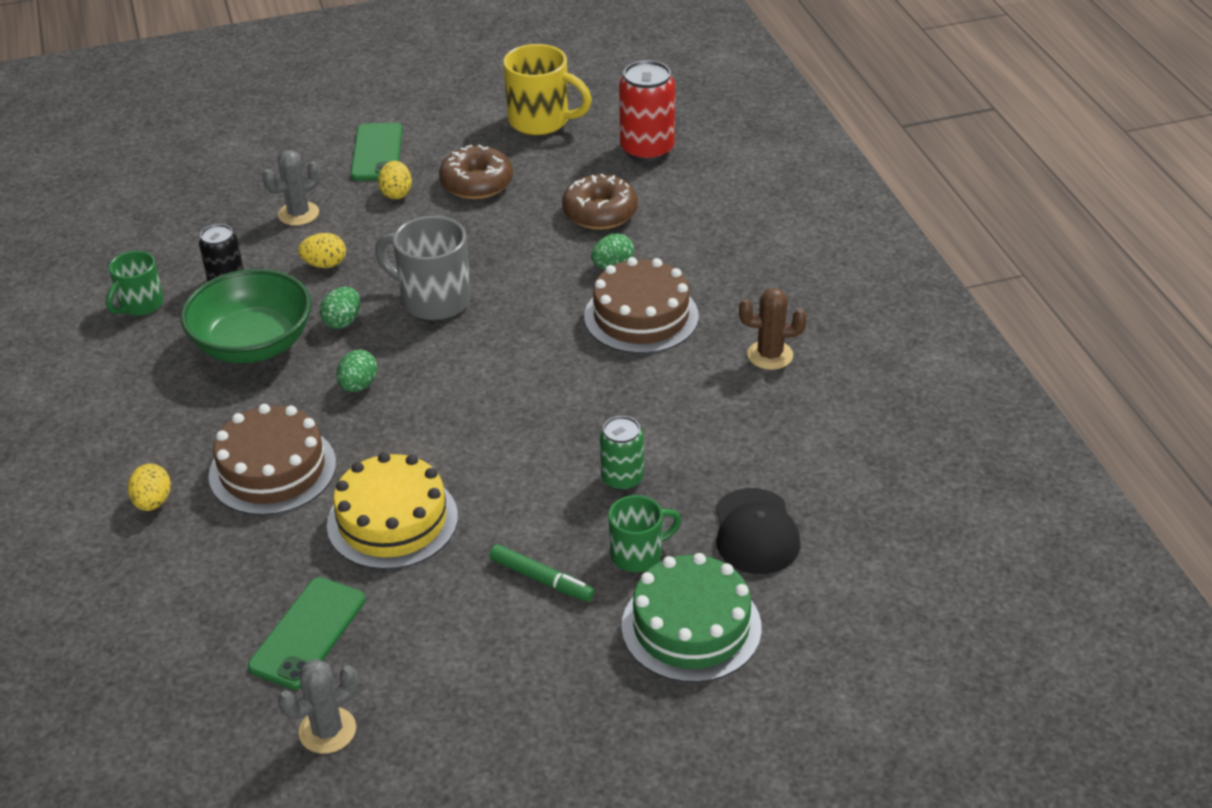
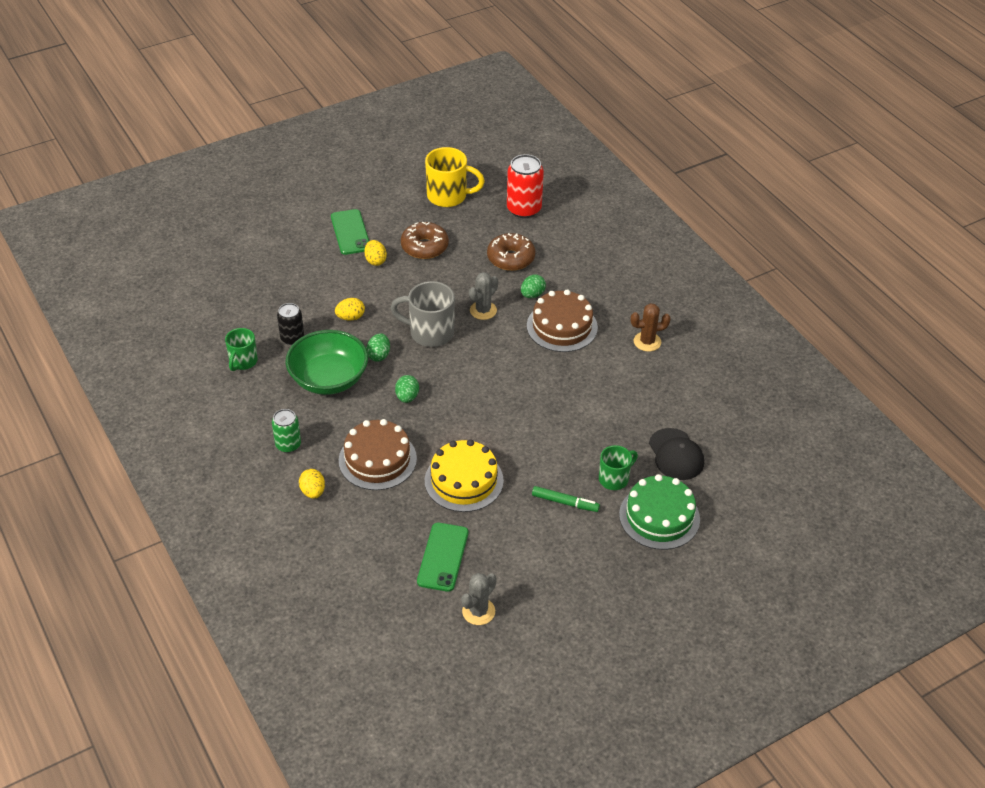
camera: 15 degrees left, 5 degrees up
(298, 214) = (318, 283): grey cactus -> grey cactus (483, 310)
(622, 479) = (588, 433): green can -> green can (288, 445)

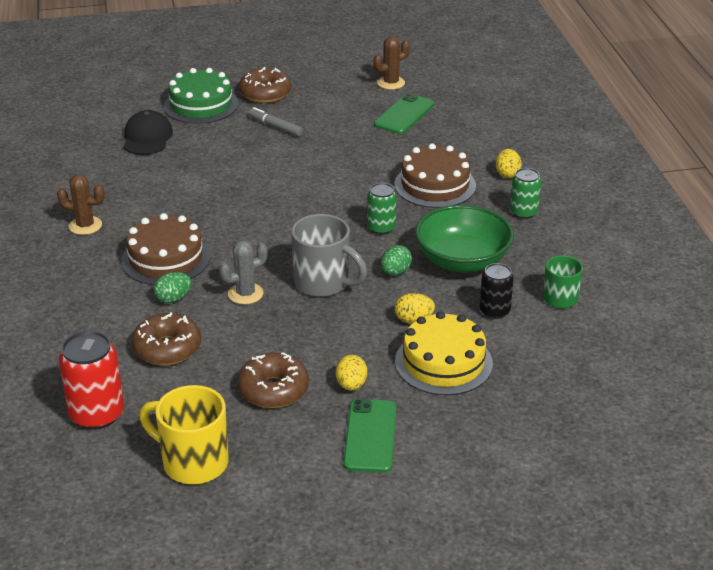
camera: 160 degrees left, 10 degrees down
(407, 397) = (381, 228): green egg -> green can
(464, 480) = (358, 156): yellow cake -> yellow cake (443, 362)
(478, 611) = (391, 83): grey cactus -> brown cactus
(565, 502) = (275, 126): green marker -> grey marker
(605, 553) = (265, 93): none -> brown donut
(614, 478) = (218, 133): green mug -> none

